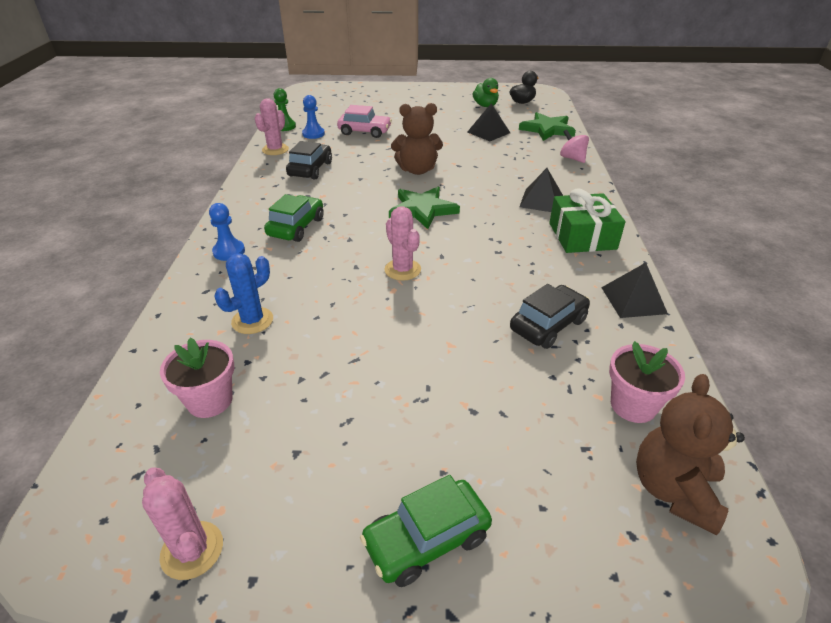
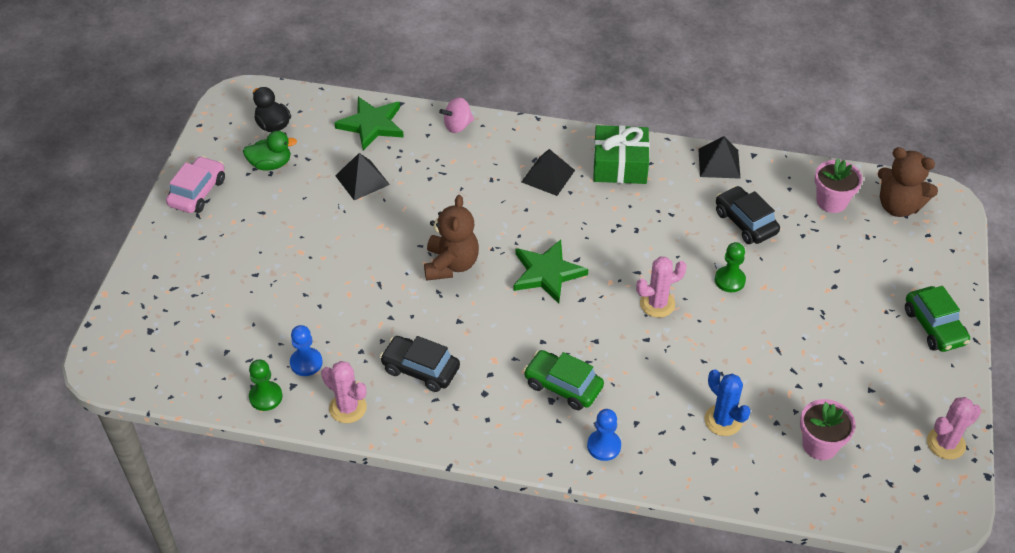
camera: 80 degrees left, 10 degrees up
(365, 132) = (317, 304): pink car -> pink car (197, 192)
(451, 316) = (729, 280): none -> green pawn

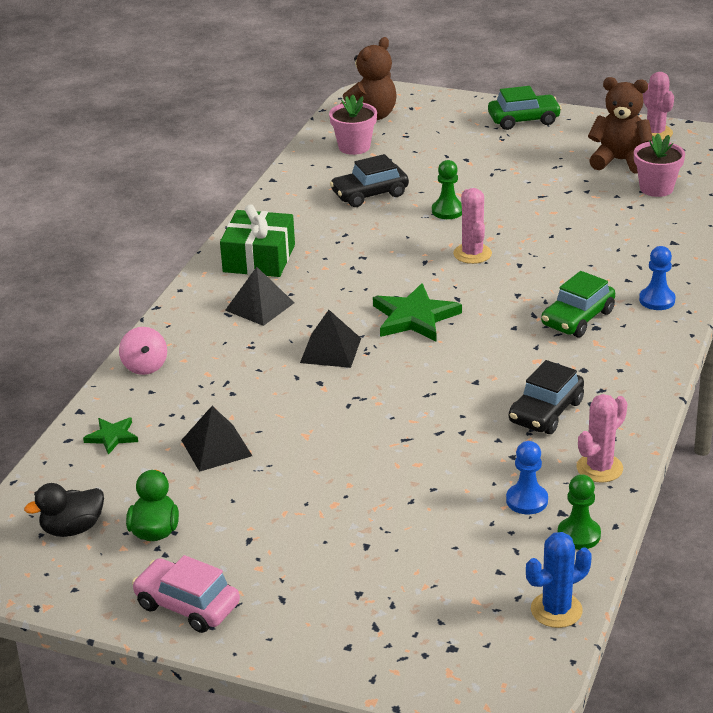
camera: 80 degrees left, 15 degrees down
(372, 125) = (112, 437): green star -> green star, size x0.55
(451, 264) = (386, 383): brown teddy bear -> brown teddy bear (619, 161)
(719, 163) = (278, 199): black pyramid -> black pyramid (330, 350)
(723, 420) = (626, 232): blue cactus -> blue cactus (556, 610)

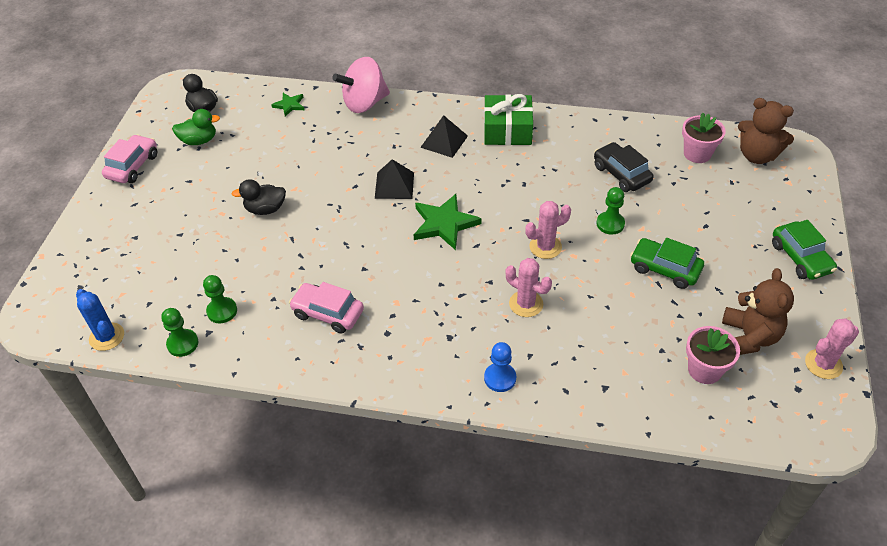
camera: 80 degrees right, 15 degrees up
(145, 366) = (364, 103): pink spinning top -> pink spinning top, size x1.77
(216, 448) = (279, 150): black pyramid -> none
(340, 462) = (265, 209): none -> black duck
(527, 500) = (222, 311): blue pawn -> green pawn
(546, 412) = (328, 313): black car -> pink car
(577, 318) = (460, 324): green car -> green car (664, 269)
(599, 468) = (259, 351): pink cactus -> pink cactus (526, 304)

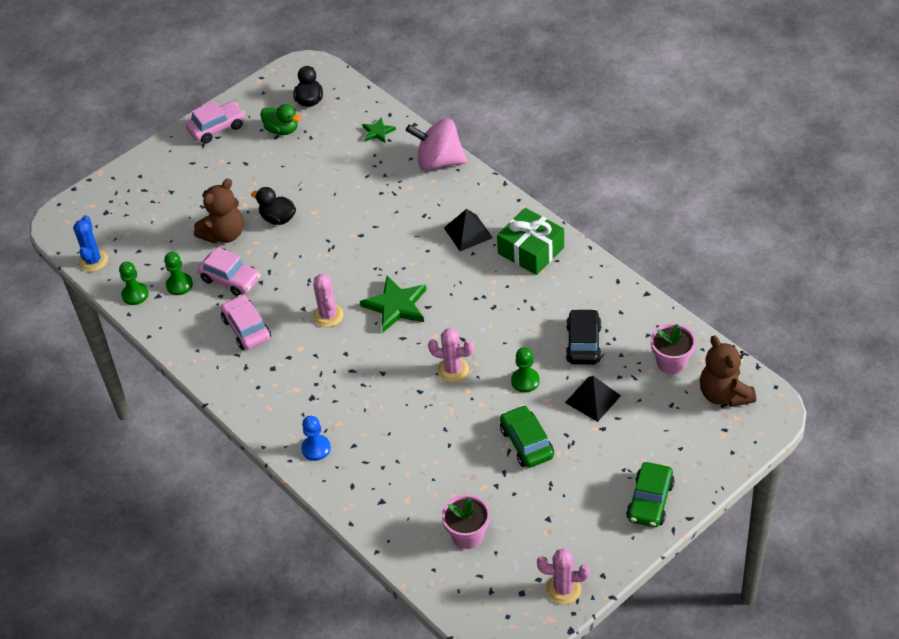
camera: 40 degrees right, 0 degrees up
(270, 280) = (231, 279): none -> pink car
(394, 185) = (390, 251): black pyramid -> black pyramid (593, 399)
(526, 304) = (391, 406): pink cactus -> pink cactus (328, 315)
(749, 337) = (530, 534): brown teddy bear -> brown teddy bear (224, 234)

